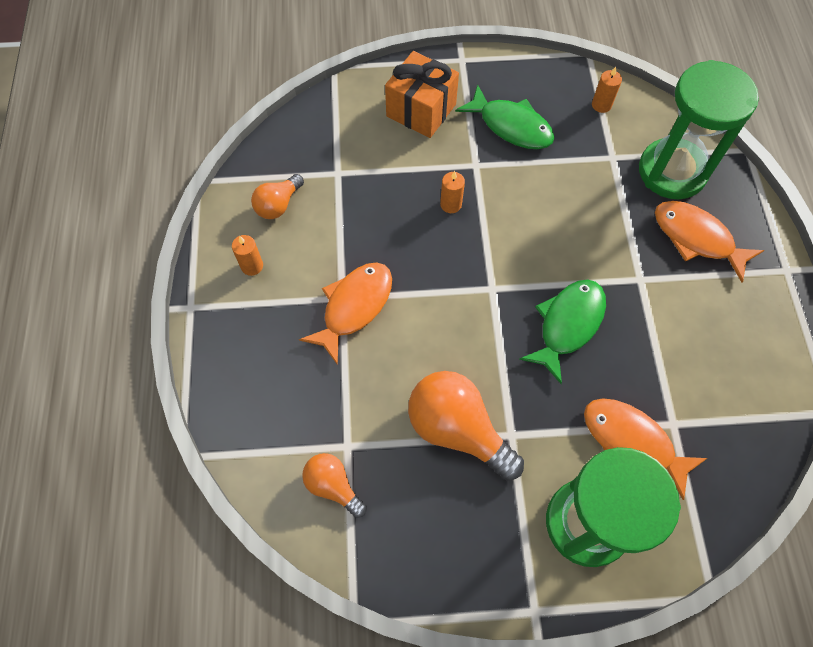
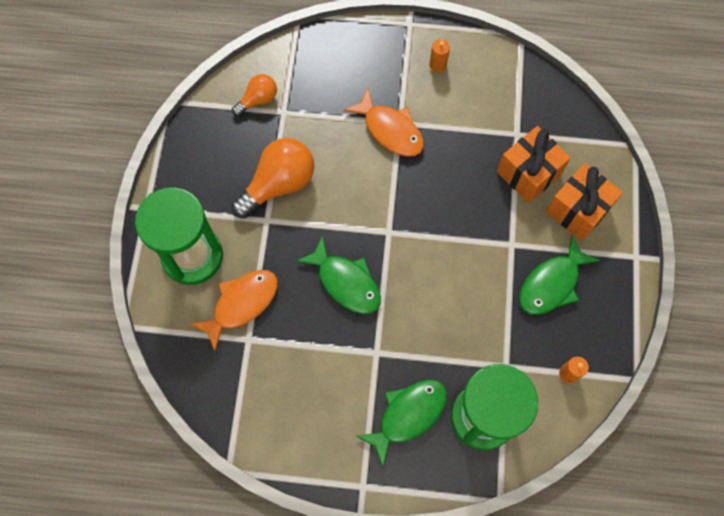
camera: 100 degrees right, 5 degrees up
(278, 205) = (491, 88): orange light bulb -> none
(386, 157) = (528, 173): none -> orange gift
(451, 204) = (473, 216): orange candle -> none
(696, 238) = (408, 415): orange fish -> green fish

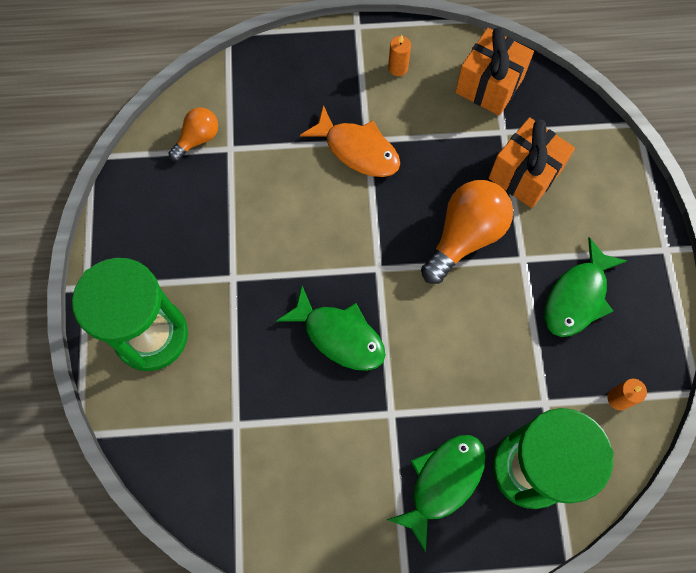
camera: 10 degrees left, 0 degrees up
(241, 304) = (220, 383): orange fish -> none
(279, 184) = (239, 233): orange light bulb -> orange light bulb (465, 237)
(578, 210) = (589, 207): orange gift -> orange gift (489, 85)

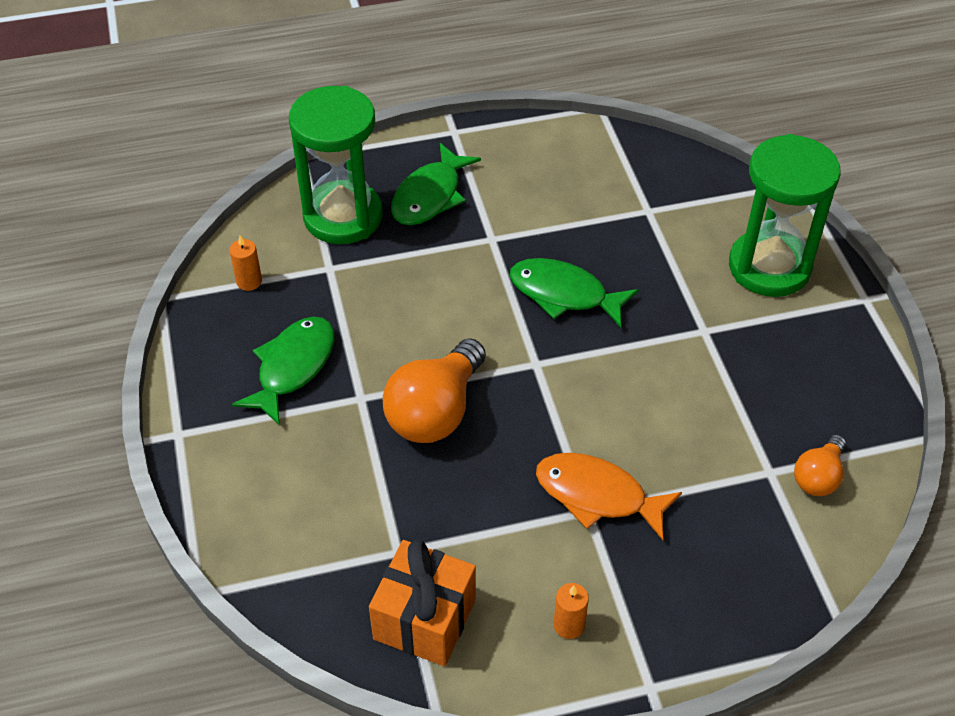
camera: 170 degrees right, 20 degrees down
(525, 174) = (363, 498): orange gift -> none

